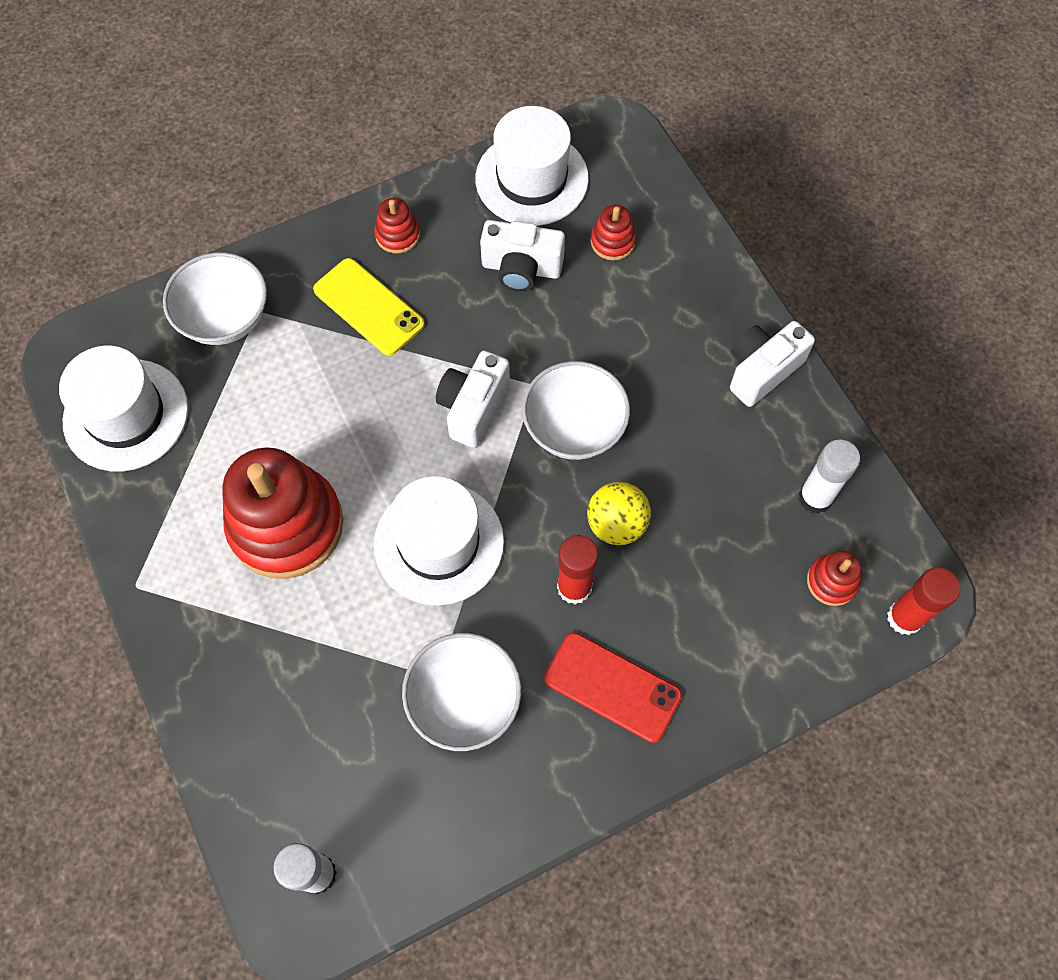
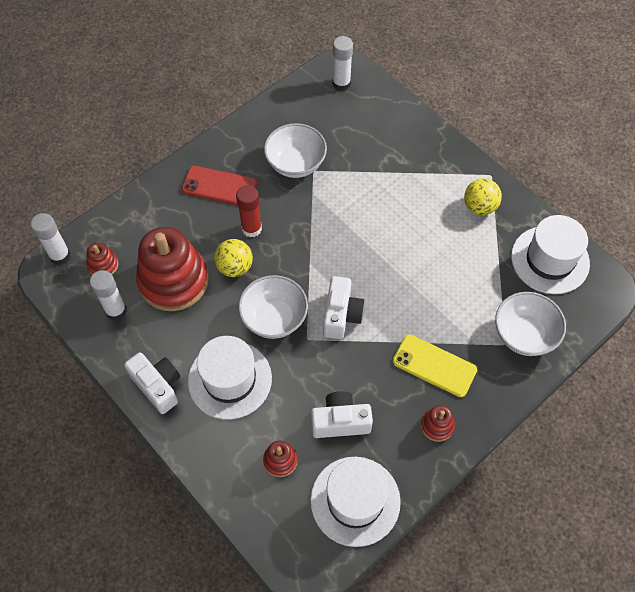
camera: 165 degrees right, 5 degrees down
(185, 531) = (479, 207): none -> yellow ball
(286, 525) = (425, 223): red stacking toy -> red stacking toy (173, 280)
(439, 543) = (335, 233): white hat -> white hat (230, 379)
(761, 370) = (158, 386): white camera -> white camera turned 75 degrees counterclockwise
(904, 618) = (60, 255): red glue stick -> white glue stick

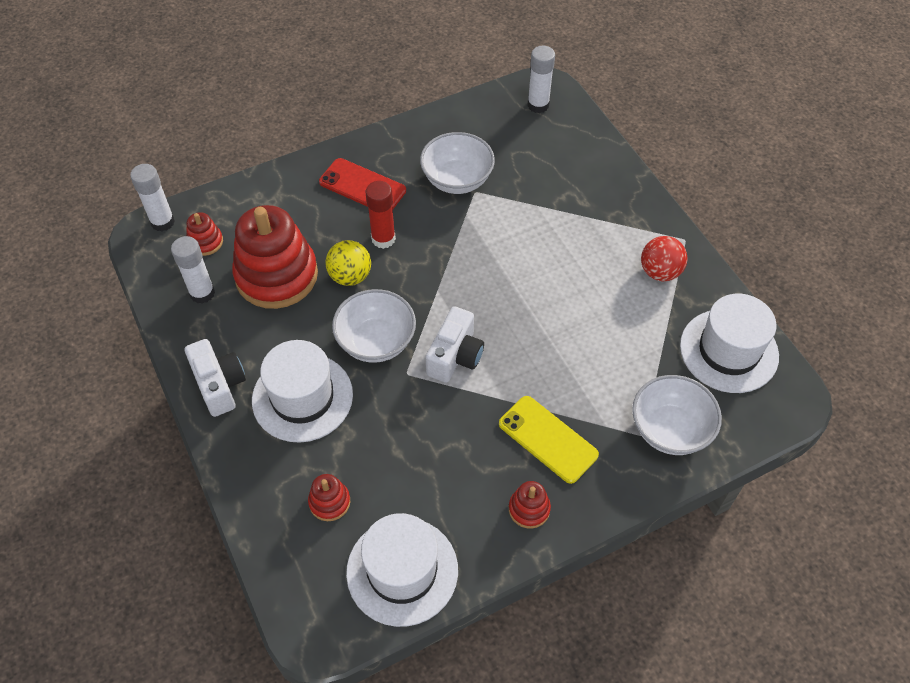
camera: 15 degrees right, 5 degrees down
(340, 421) = (414, 475): white camera -> none
(479, 207) = (660, 272): yellow ball -> red ball

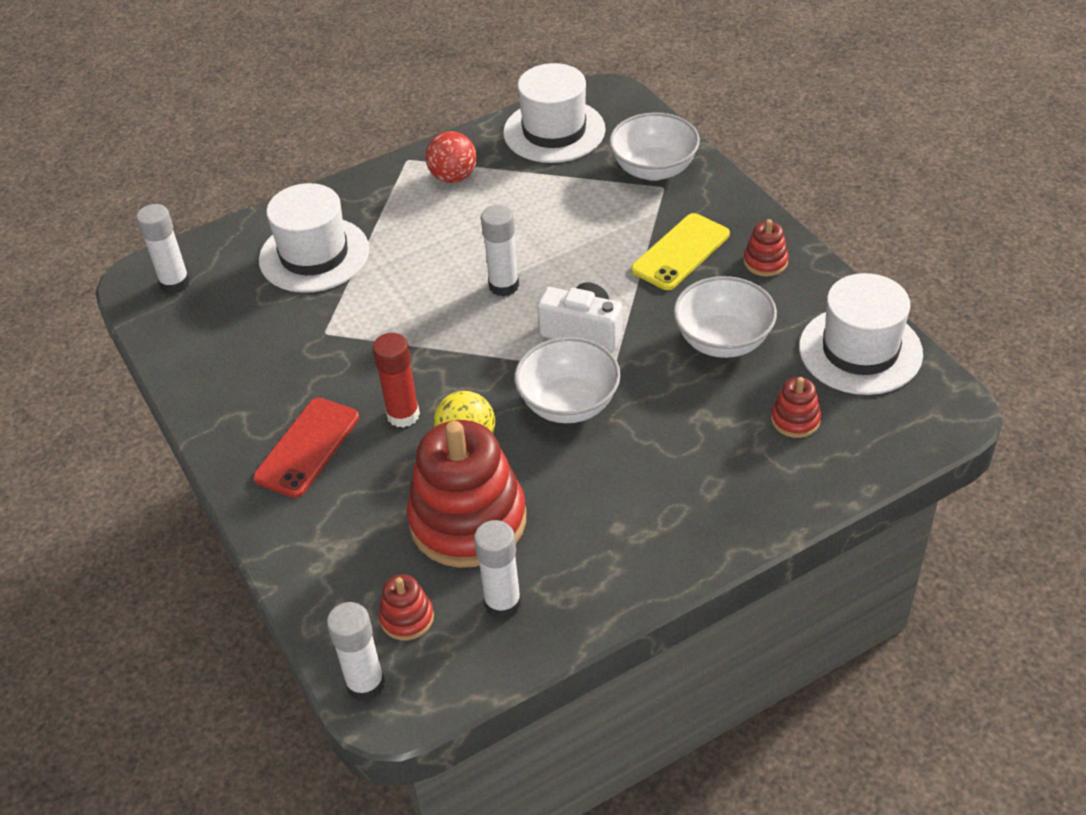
camera: 90 degrees left, 10 degrees down
(219, 385) = (654, 554): white camera -> none
(302, 397) = (659, 464): white hat -> white hat (314, 255)
(457, 180) = (302, 351): white bowl -> white bowl (723, 341)
(516, 304) = (504, 286): none -> white glue stick

